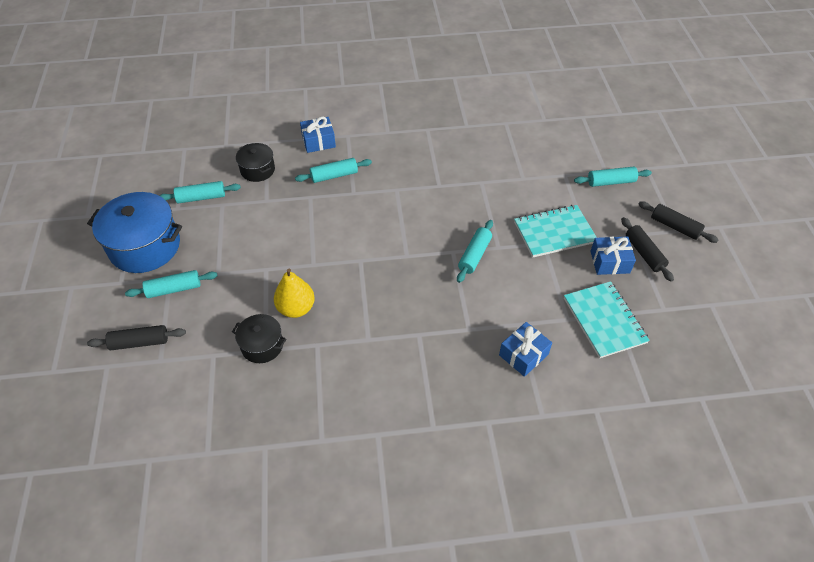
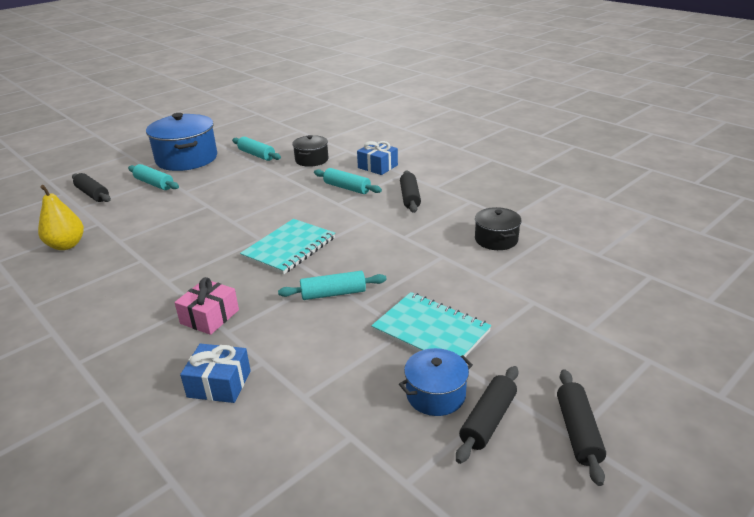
camera: 55 degrees right, 20 degrees down
(262, 345) = (122, 237): black pot -> black pot (496, 239)
(296, 308) = (175, 234): yellow pear -> yellow pear (66, 245)
(388, 153) = (410, 197): none -> black rolling pin
(442, 331) = (210, 317): none -> pink gift
(604, 320) = (330, 429): turquoise notebook -> turquoise notebook (289, 248)
(610, 262) = (435, 394): blue gift -> blue pot
(611, 182) = (575, 340): turquoise rolling pin -> none

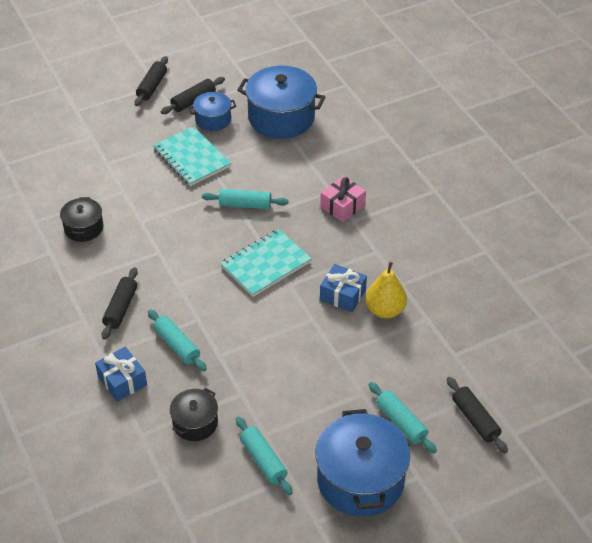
camera: 165 degrees left, 15 degrees up
(66, 245) = (479, 325): yellow pear -> yellow pear (385, 310)
(219, 384) = (339, 154): blue gift -> blue gift (342, 295)
(326, 425) = (281, 117): none -> blue pot

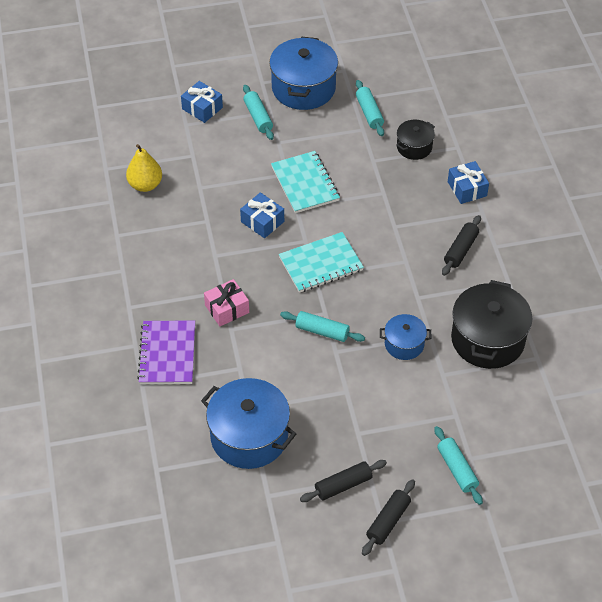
camera: 165 degrees left, 5 degrees up
(84, 228) = (487, 339): black pot -> black pot, size x1.86
(177, 345) = (417, 208): turquoise rolling pin -> turquoise rolling pin (457, 469)
(191, 158) = (363, 402): turquoise notebook -> turquoise notebook (305, 183)
(213, 119) = (327, 451): blue pot -> blue pot (404, 344)
(379, 161) = (167, 354): none -> purple notebook
(385, 310) = (232, 201): yellow pear -> yellow pear (145, 185)
(475, 419) = (202, 108): black rolling pin -> blue gift

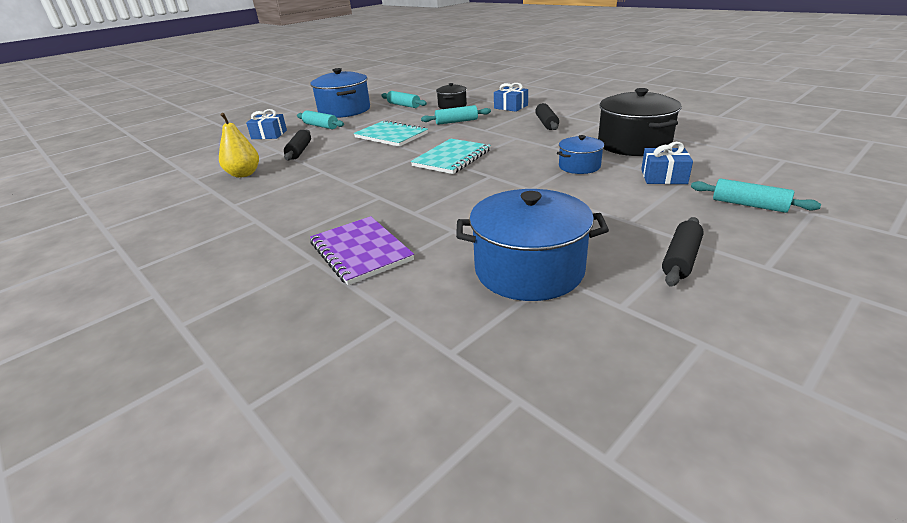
camera: 30 degrees left, 20 degrees down
(227, 309) = (395, 204): pink gift -> none
(262, 221) = (375, 157): blue gift -> blue gift (663, 177)
(322, 331) = (502, 184): turquoise rolling pin -> turquoise rolling pin (456, 121)
(388, 521) = (770, 263): black rolling pin -> black rolling pin (299, 151)

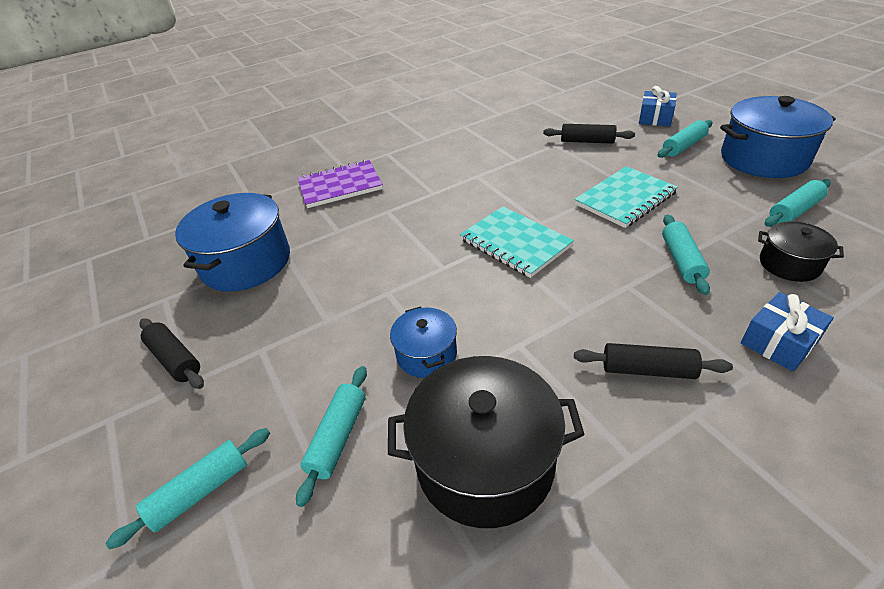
camera: 105 degrees right, 10 degrees up
(244, 174) = (532, 121): yellow pear -> none
(663, 177) = (338, 437): blue gift -> turquoise rolling pin

